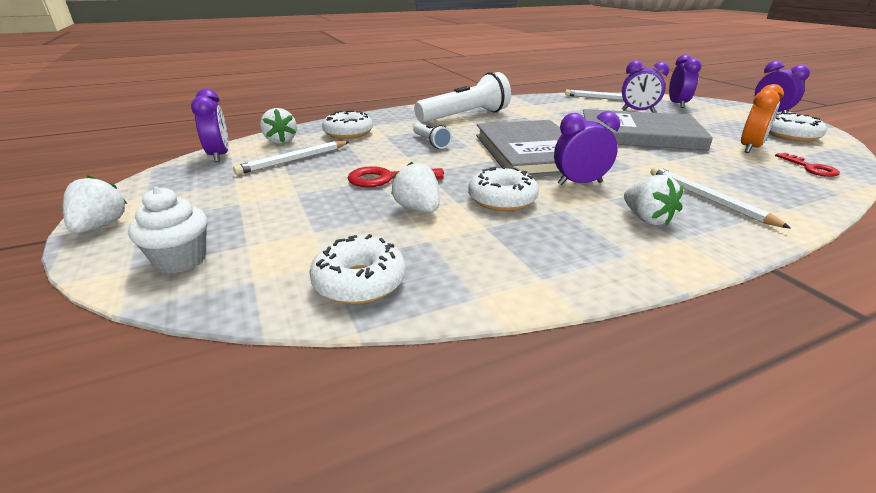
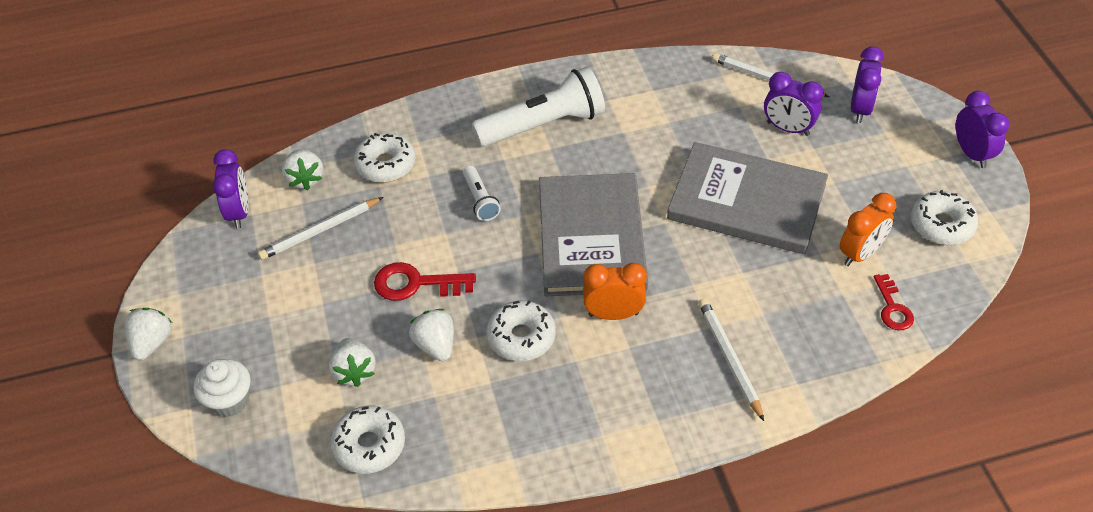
camera: 10 degrees right, 20 degrees up
(579, 183) = (613, 314): purple clock -> orange clock
(647, 219) = (646, 386): white strawberry -> white strawberry (354, 371)

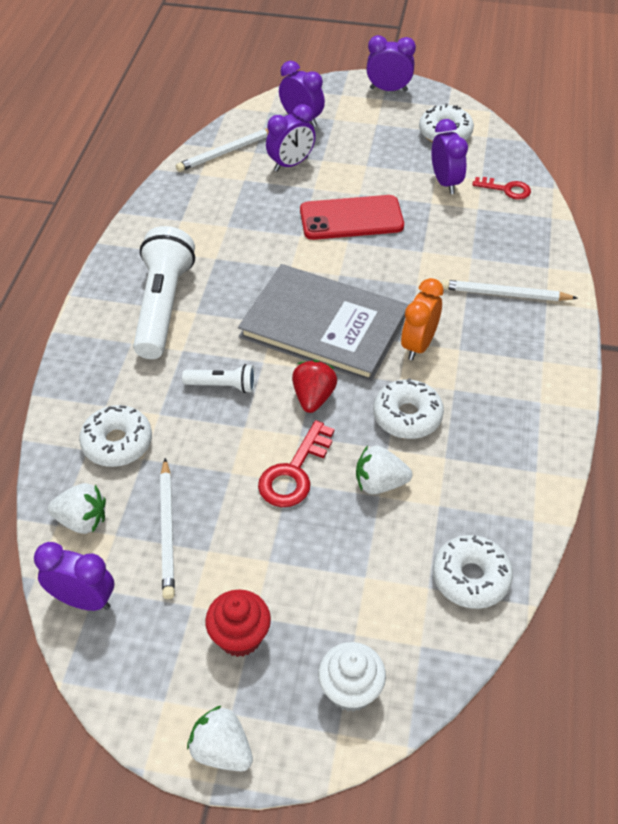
camera: 65 degrees left, 0 degrees up
(247, 314) = (240, 636): none -> red cupcake
(354, 371) = (374, 561): white strawberry -> none
(503, 264) = (313, 397): none -> red strawberry
(747, 201) = (351, 218): grey book -> red phone
(860, 253) = (445, 182): orange clock -> purple clock

